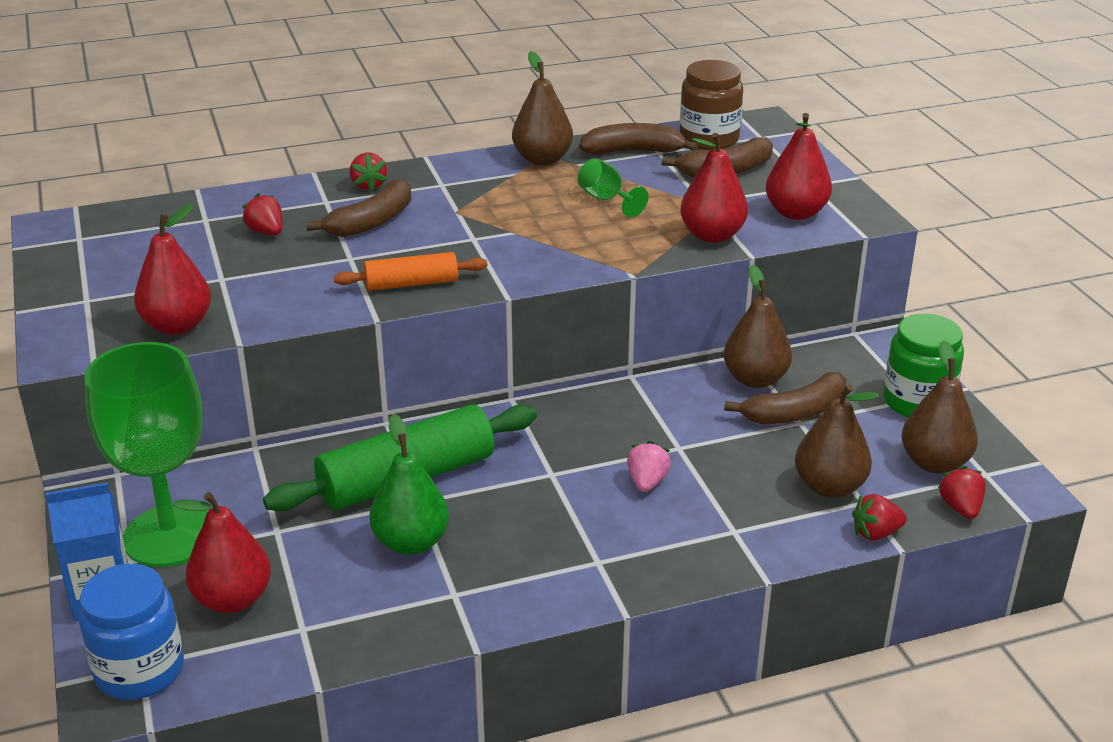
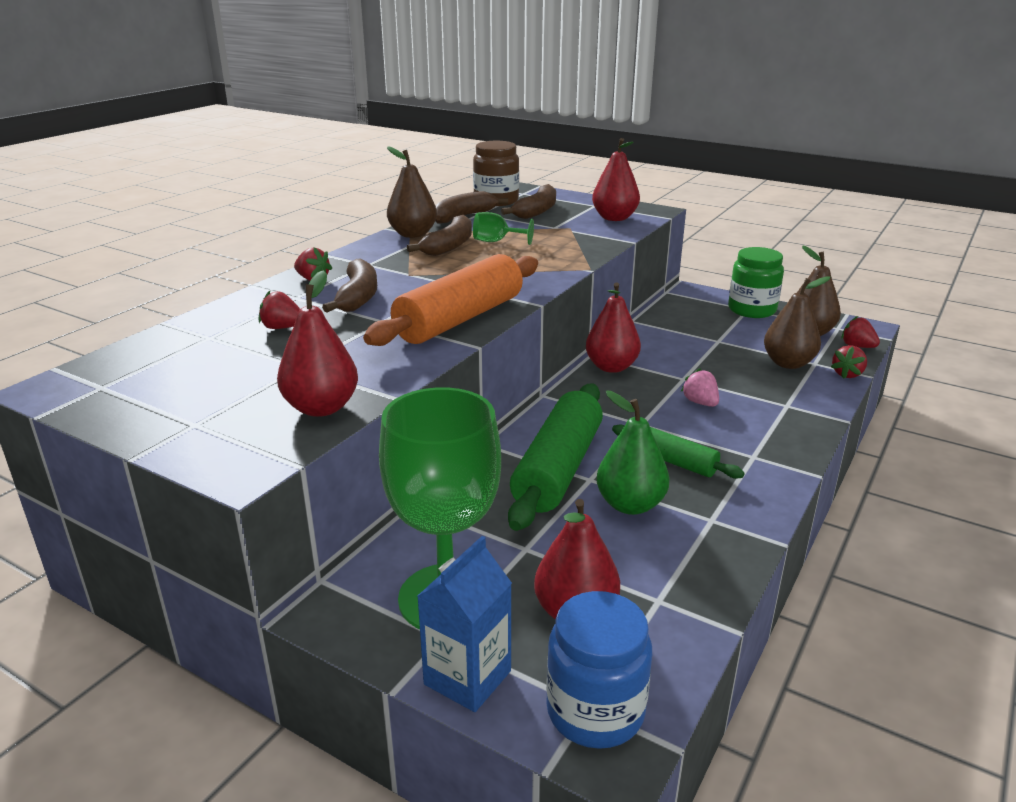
camera: 40 degrees left, 5 degrees down
(411, 284) = (460, 319): orange rolling pin -> orange rolling pin, size x1.83
(515, 526) = (674, 462): none -> green rolling pin
(712, 235) = (593, 239): red pear -> red pear (611, 367)
(755, 379) = (659, 330): brown pear -> none
(795, 413) = (707, 337): brown banana -> brown banana (449, 246)

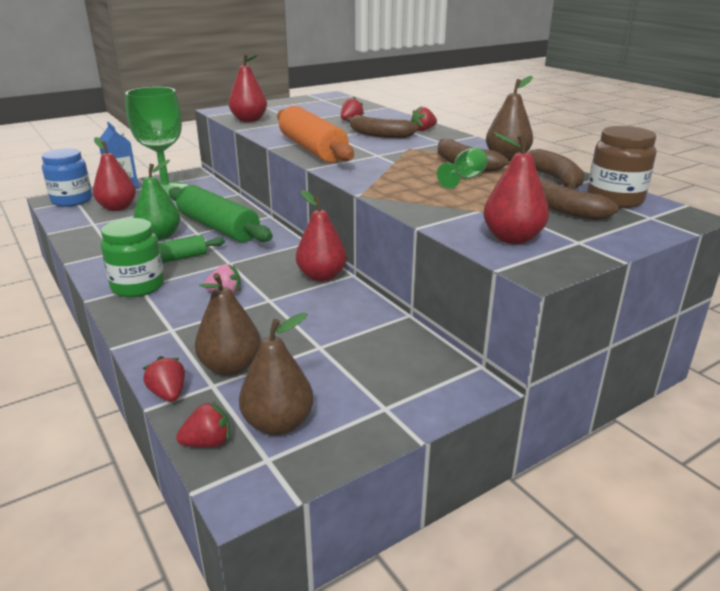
camera: 115 degrees right, 0 degrees up
(752, 310) = (379, 409): green jar -> green jar (138, 286)

